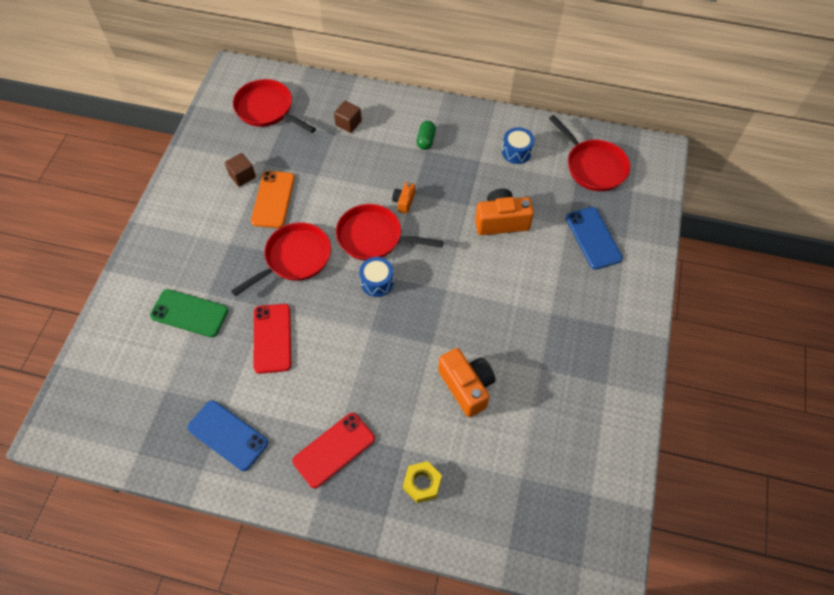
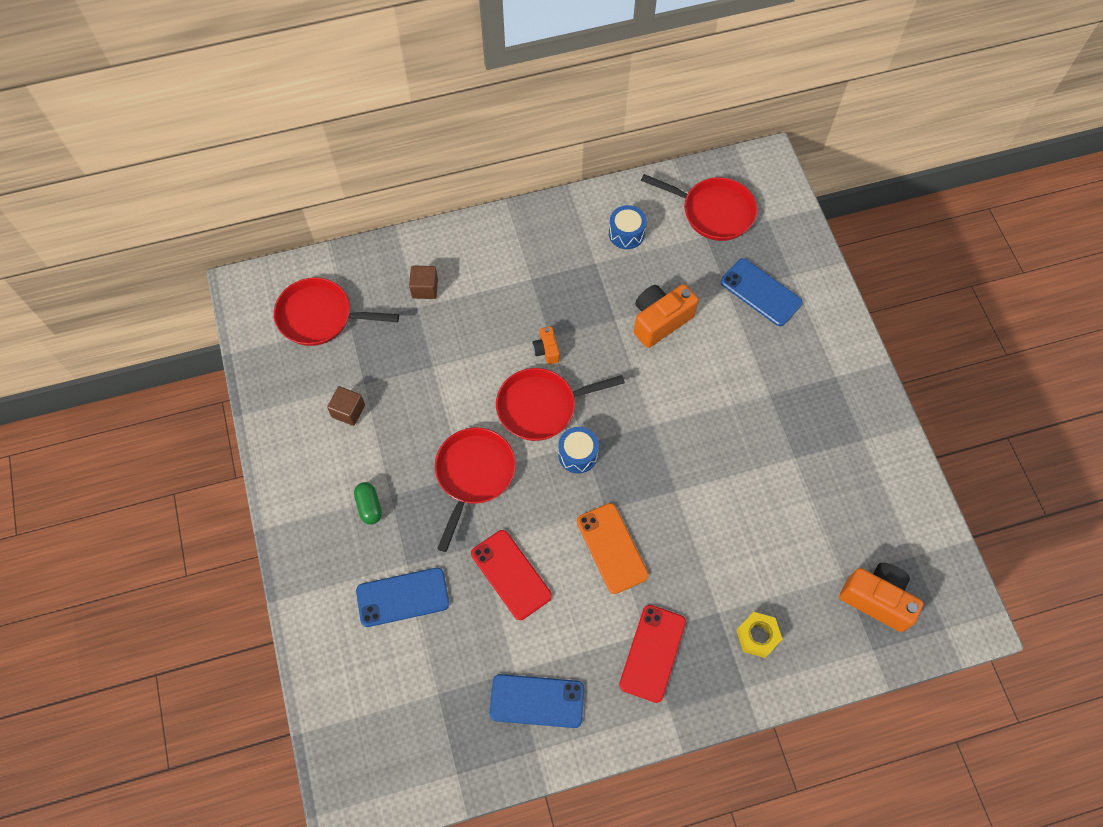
camera: 30 degrees left, 5 degrees up
(189, 313) = (402, 597): green phone -> blue phone
(273, 199) = (403, 420): orange phone -> orange phone (612, 548)
(426, 140) = (523, 267): green capsule -> green capsule (369, 506)
(466, 386) = (737, 515): orange camera -> orange camera (877, 599)

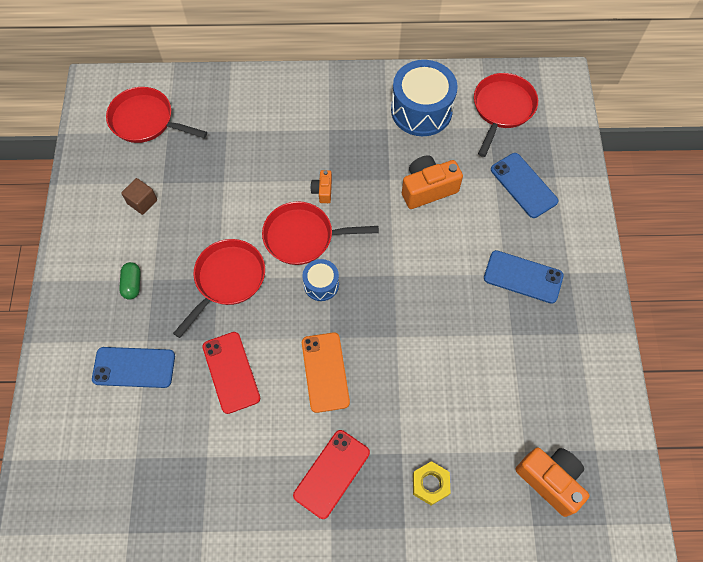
camera: 15 degrees right, 0 degrees up
(425, 288) = (238, 117): brown cube -> none
(537, 701) = (217, 488): blue phone -> blue phone (523, 277)
(626, 233) = (421, 110): blue drum -> blue drum, size x1.93
(713, 212) = (502, 109): red pan -> red pan turned 105 degrees counterclockwise

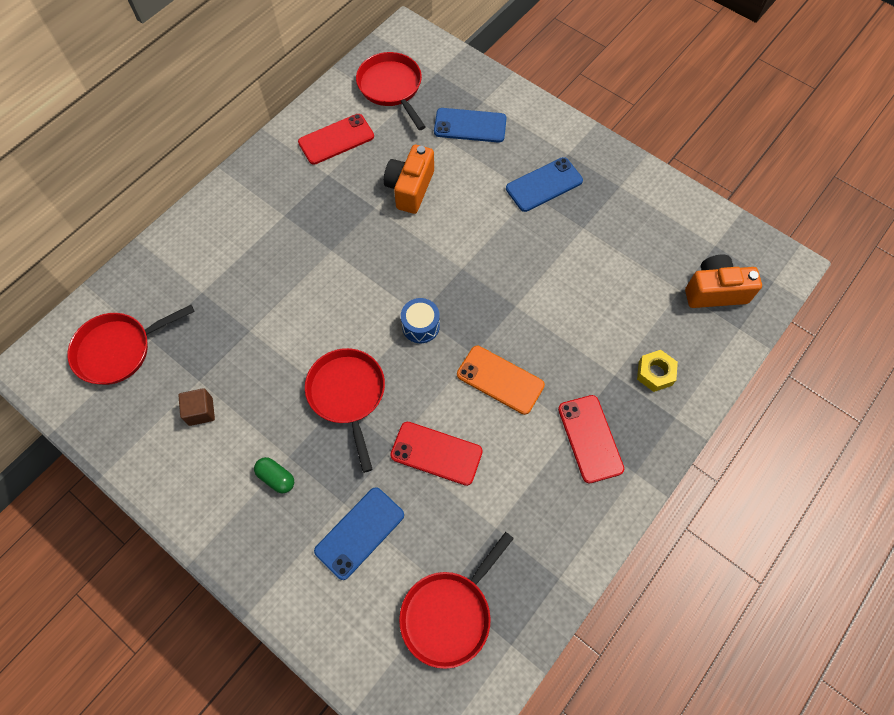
camera: 50 degrees left, 0 degrees up
(303, 237) = (364, 307): red pan -> red pan (449, 613)
(322, 191) = (337, 262): orange camera -> none
(421, 110) = (336, 139): blue drum -> red phone

